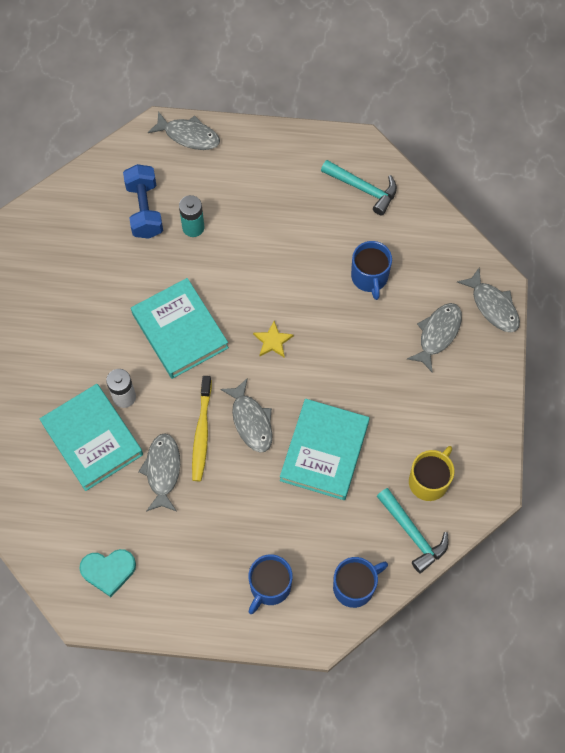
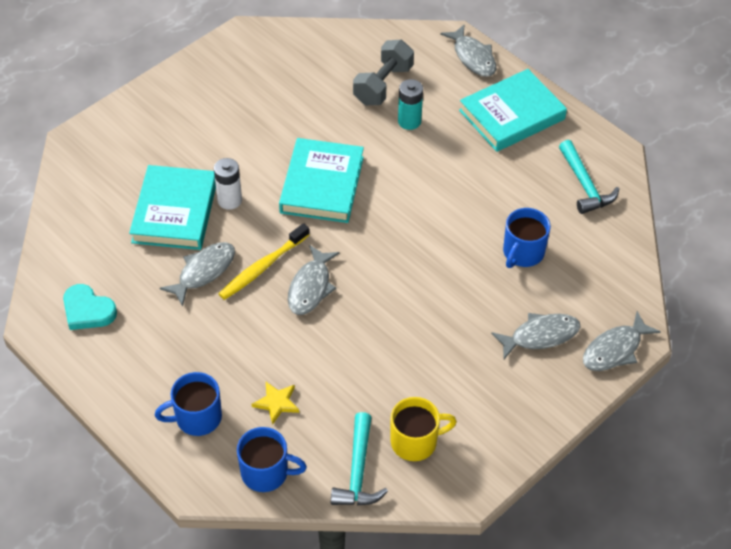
camera: 40 degrees right, 15 degrees down
(144, 210) = (383, 85): blue dumbbell -> grey dumbbell
(273, 341) = (389, 243): yellow star -> yellow star (276, 403)
(324, 451) = (348, 352): turquoise book -> turquoise book (512, 115)
(493, 306) = (615, 349): grey fish -> grey fish turned 45 degrees clockwise

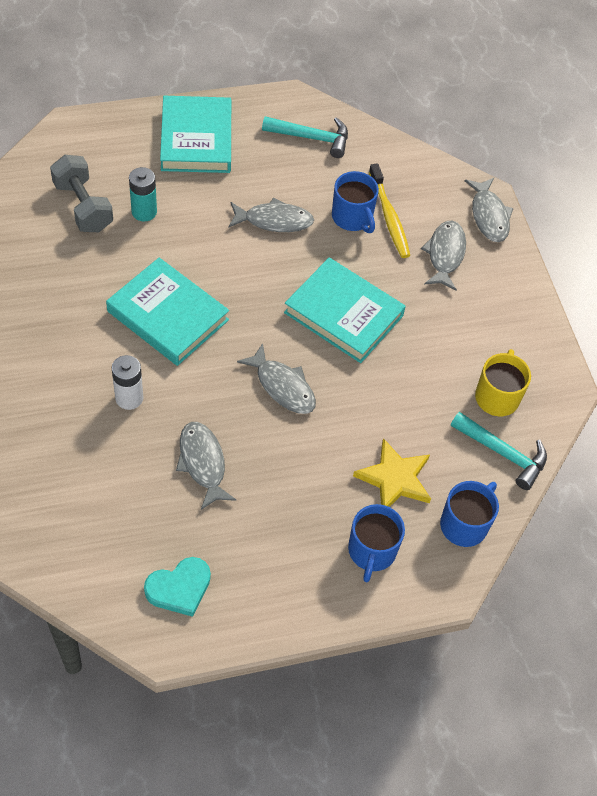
camera: 65 degrees left, 5 degrees up
(175, 212) = (108, 451): turquoise book -> turquoise book (343, 314)
(262, 267) = (232, 412): yellow toothbrush -> yellow toothbrush (389, 217)
(276, 403) = (395, 479): yellow star -> yellow star, size x1.60
(473, 57) = (106, 126): grey fish -> grey fish (274, 221)

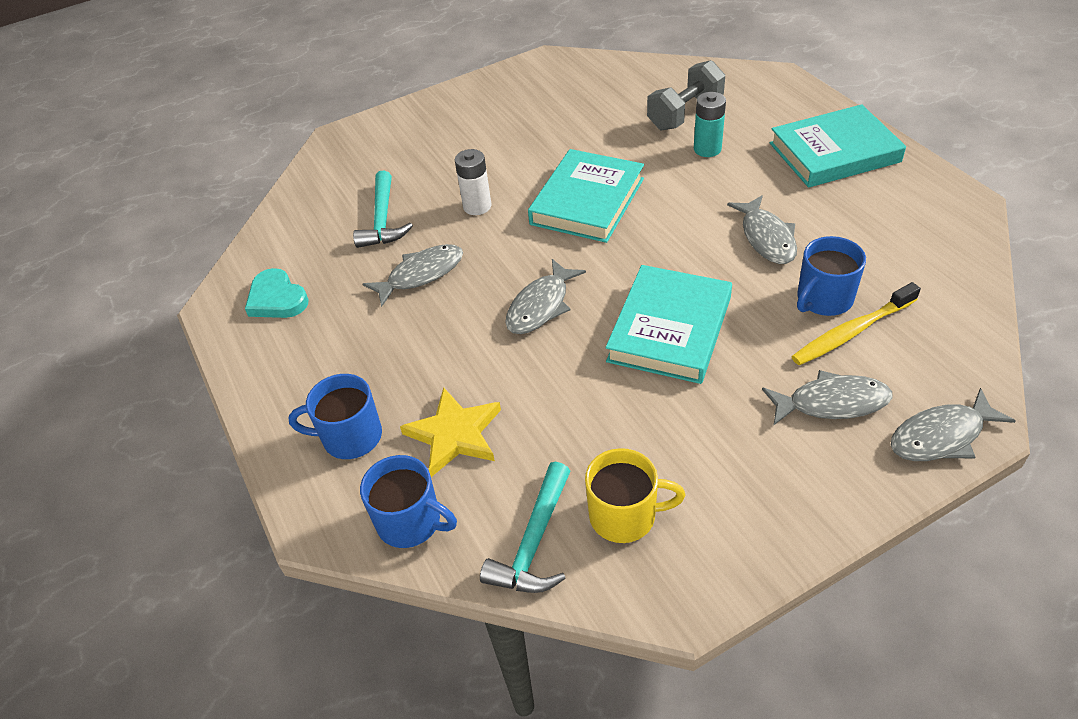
camera: 85 degrees right, 10 degrees down
(311, 138) = (919, 233): turquoise hammer -> turquoise hammer (383, 220)

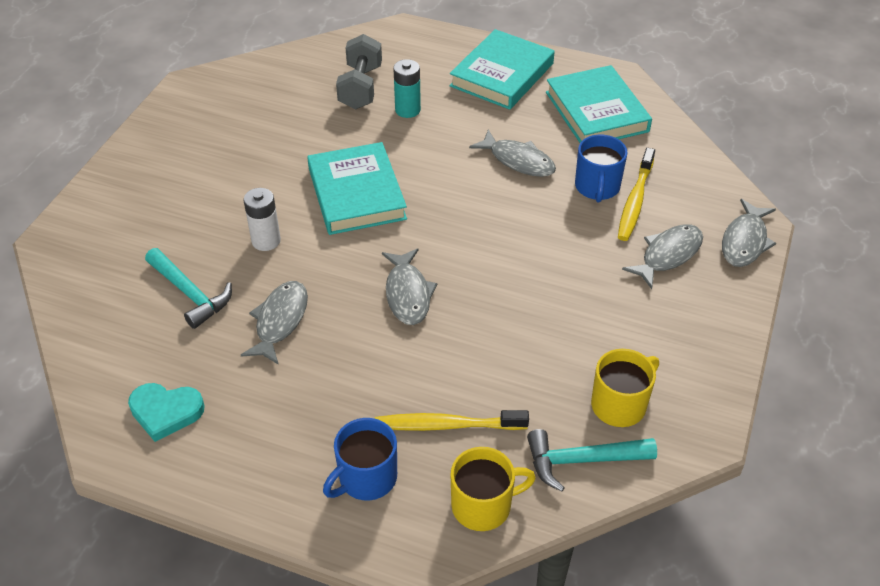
camera: 45 degrees left, 0 degrees up
(410, 522) = (483, 505): blue mug -> yellow mug
(454, 434) = (446, 425): yellow star -> yellow toothbrush
(534, 542) = (582, 460): turquoise hammer -> turquoise hammer turned 105 degrees clockwise
(669, 329) = (519, 261): turquoise book -> turquoise book (596, 112)

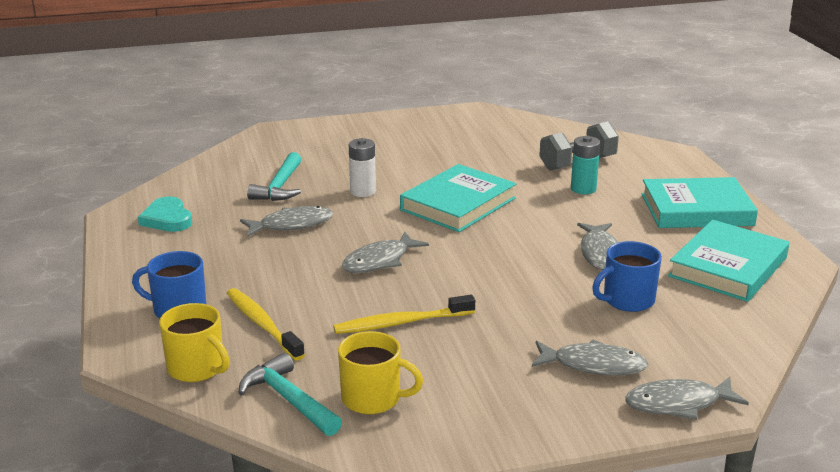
camera: 55 degrees right, 20 degrees down
(635, 201) = (639, 325): yellow toothbrush -> yellow toothbrush (401, 323)

